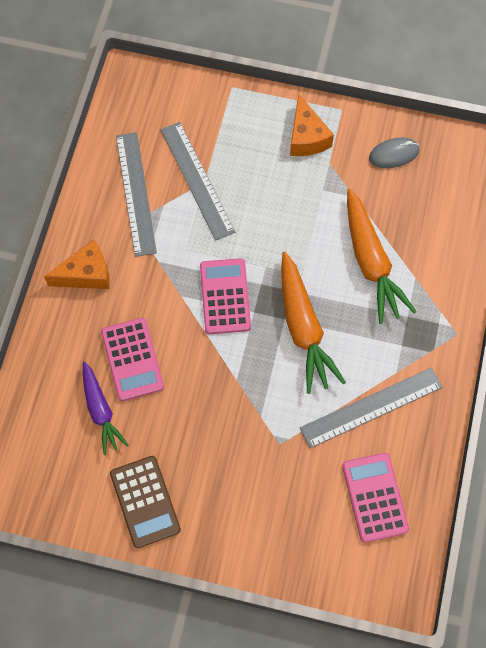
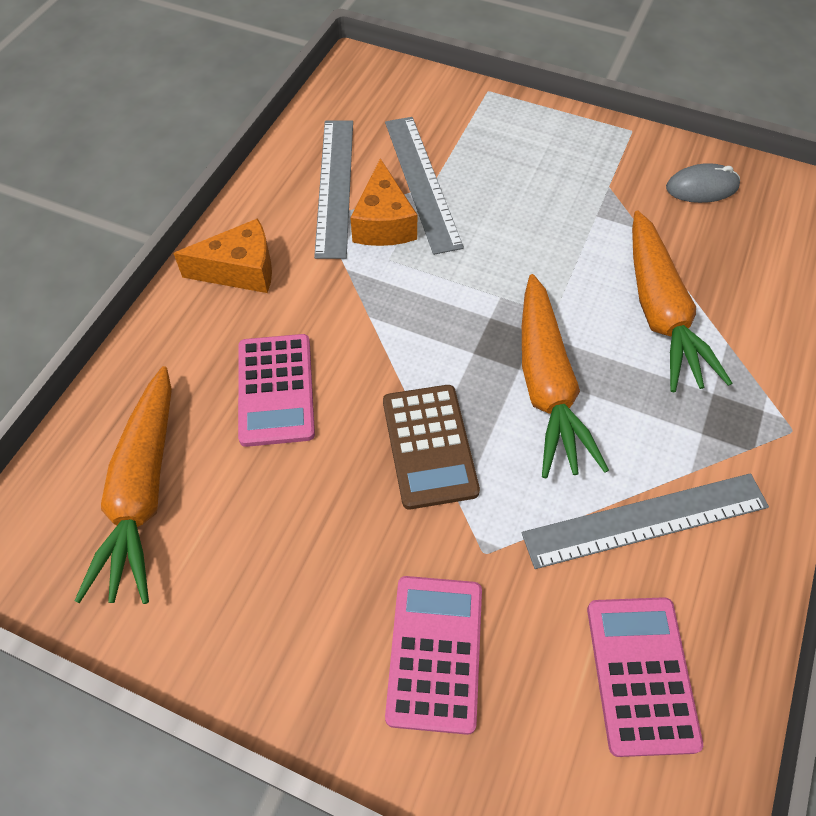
camera: 10 degrees right, 10 degrees down
(68, 441) = (143, 492): none -> orange carrot
(100, 411) = (207, 455): purple carrot -> none
(145, 501) = (239, 611): brown calculator -> brown calculator (429, 446)
(225, 296) = (434, 326): pink calculator -> pink calculator (435, 652)
(306, 137) = (580, 154): orange cheese -> orange cheese (383, 223)

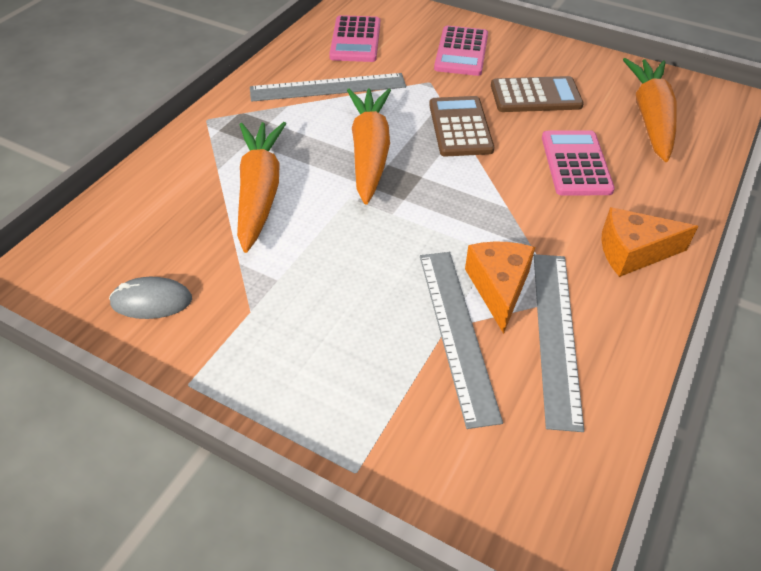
camera: 175 degrees left, 10 degrees down
(311, 530) = (535, 96): none -> brown calculator

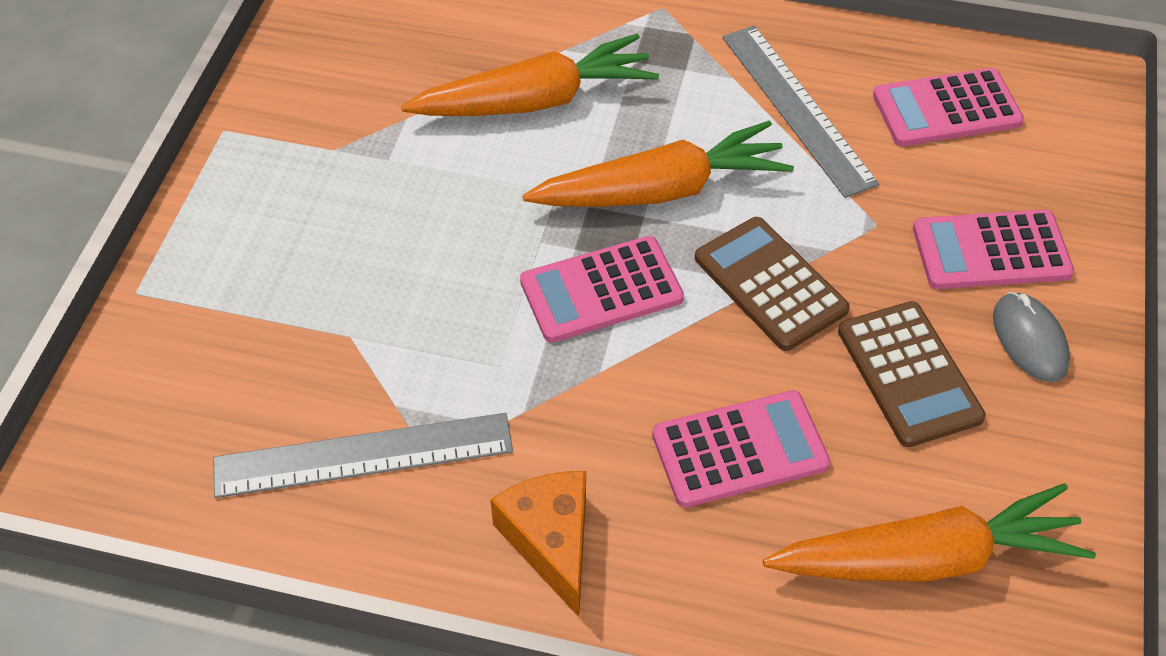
camera: 75 degrees right, 5 degrees up
(151, 301) = (328, 65): grey mouse -> grey mouse (1029, 340)
(443, 194) = (601, 290): none -> pink calculator
(457, 332) = (345, 348): grey ruler -> none
(460, 127) = (770, 284): brown calculator -> brown calculator turned 105 degrees counterclockwise
(498, 288) = (432, 381): orange cheese -> none

